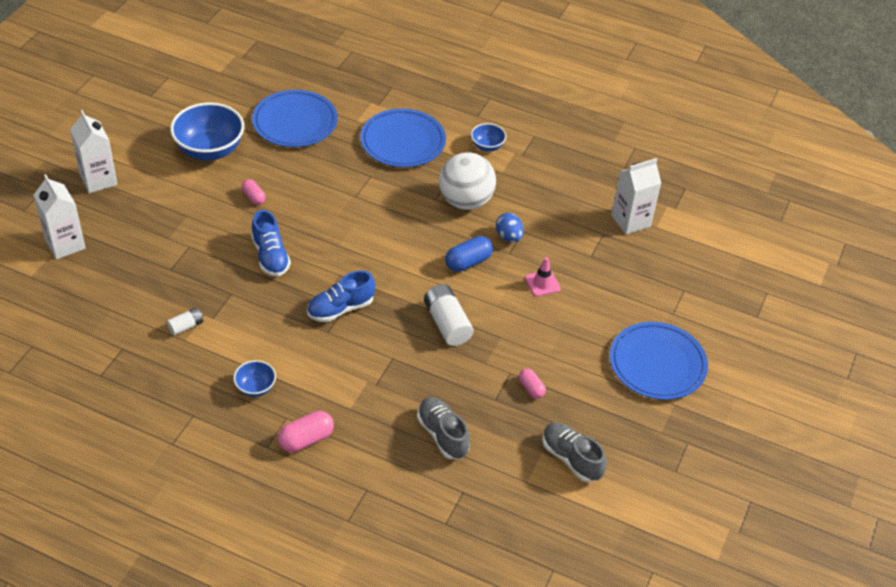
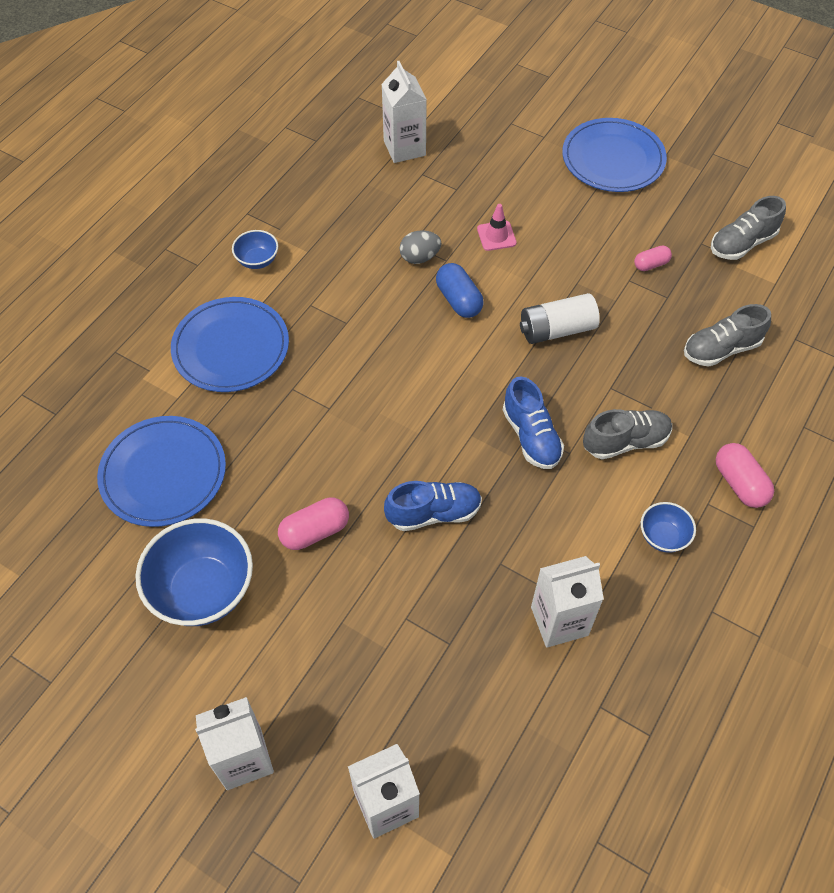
camera: 80 degrees left, 10 degrees up
(186, 326) = (559, 621): white battery -> white carton
(254, 197) = (315, 531): pink capsule -> pink capsule, size x1.60
(340, 366) = (625, 442): none -> grey shoe
(465, 201) = (354, 292): white ball -> none
(508, 237) = (419, 257): blue egg -> grey egg

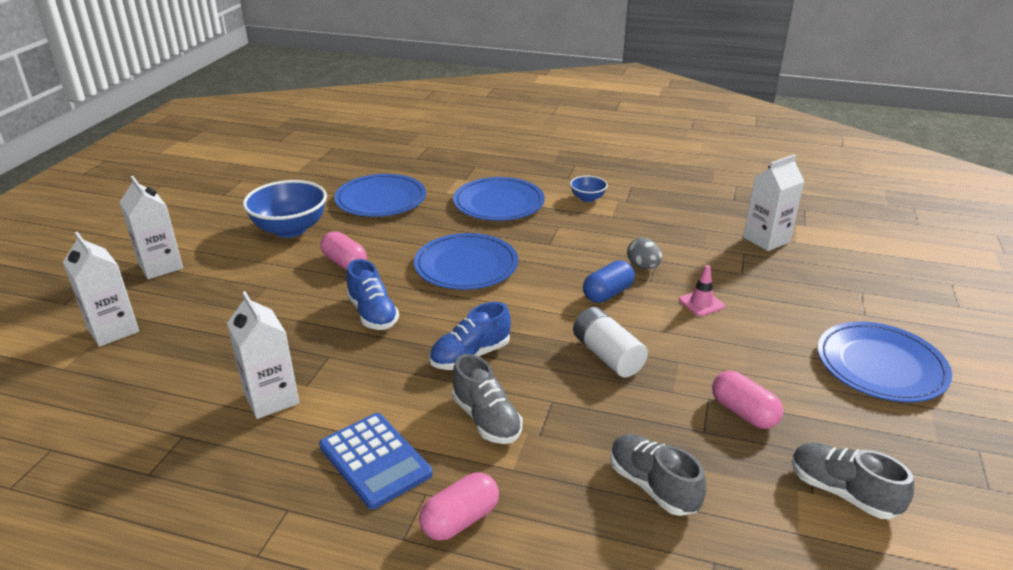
camera: 75 degrees right, 25 degrees down
(364, 409) = (466, 265): none -> blue plate
(651, 264) = (743, 412): pink capsule -> pink capsule, size x1.60
(663, 536) = (375, 460): blue bowl -> blue calculator

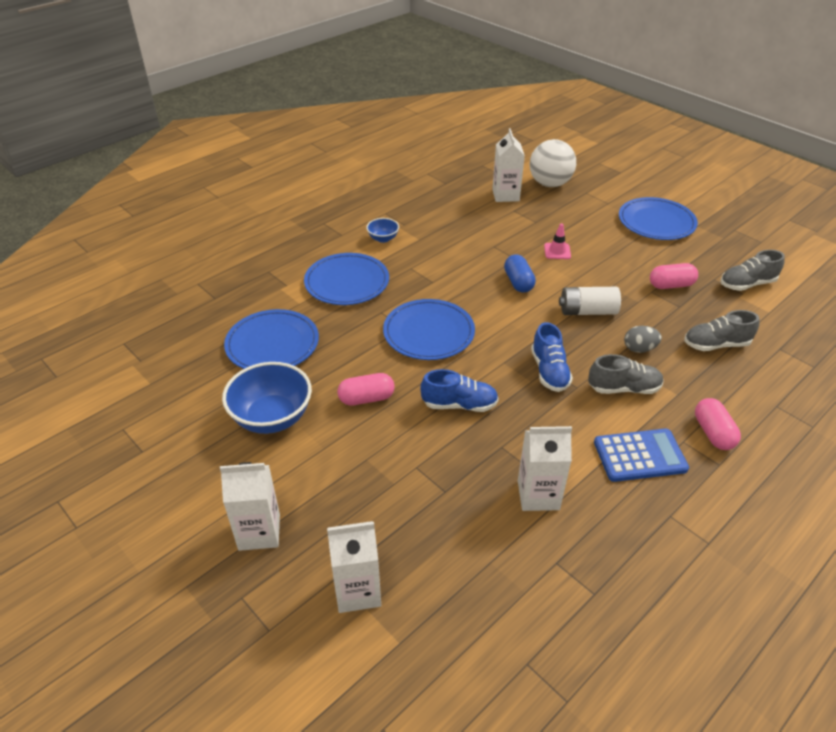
camera: 60 degrees left, 10 degrees up
(643, 266) = (497, 254): grey egg -> grey egg (639, 349)
(838, 261) = (549, 184): none -> white ball

